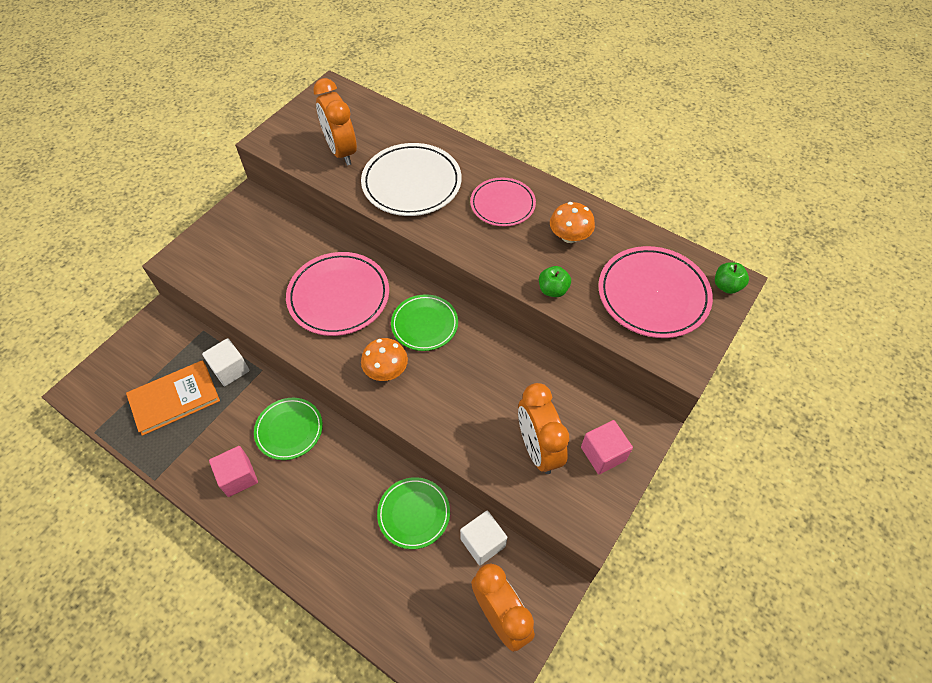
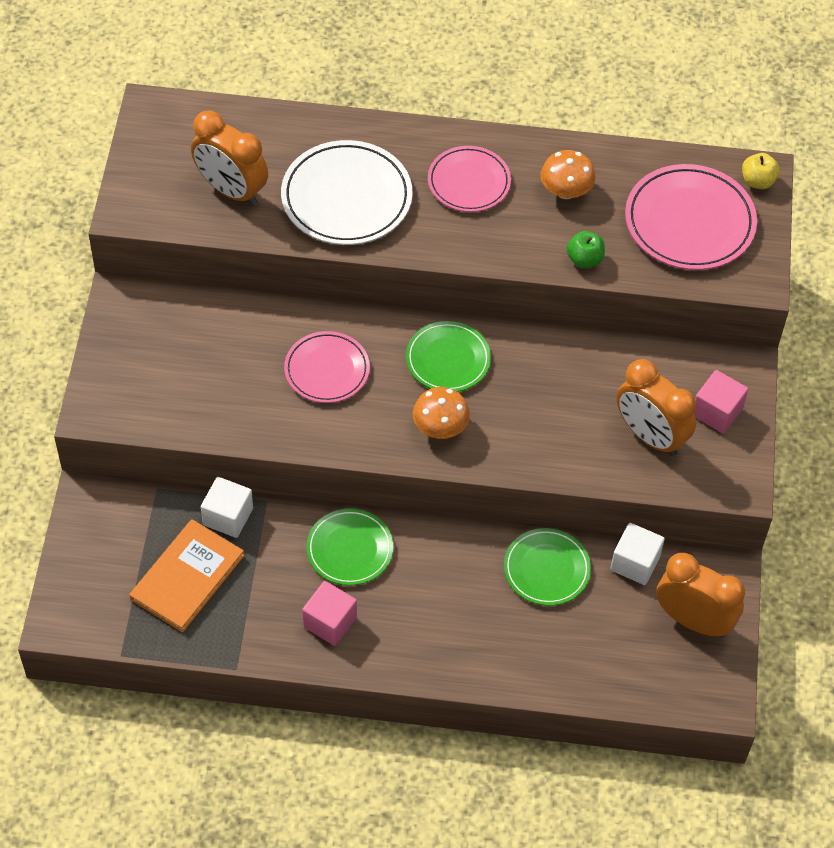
camera: 30 degrees left, 0 degrees up
(339, 296) = (327, 370): pink plate -> pink plate, size x0.64
(726, 286) = (757, 181): green apple -> yellow apple

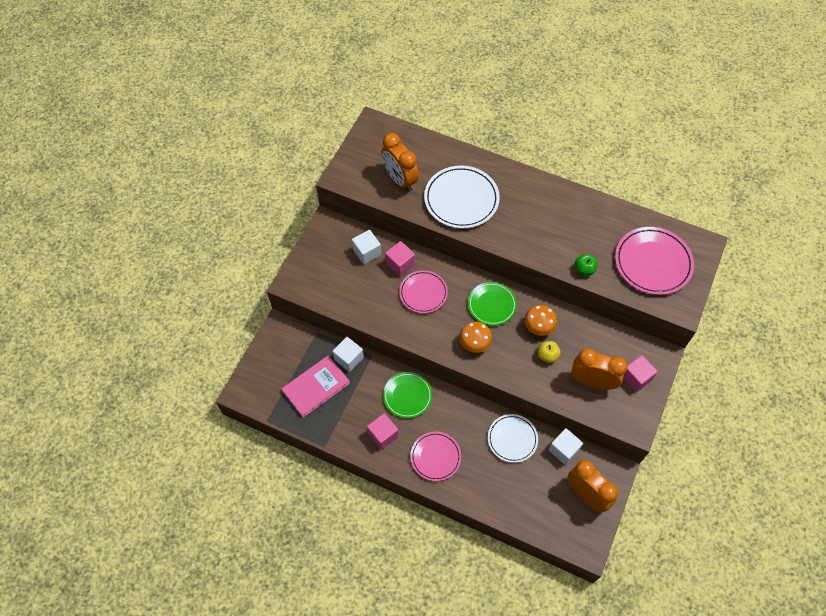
camera: 20 degrees right, 5 degrees up
(187, 577) = (316, 387): orange book -> pink book
(207, 328) = (367, 252): none -> white cube
(271, 333) = (400, 264): none -> pink cube
(469, 182) = (532, 207): pink plate -> pink plate (435, 457)
(546, 569) = (512, 439): green plate -> white plate
(566, 191) = (586, 226): orange mushroom -> orange mushroom (538, 327)
(650, 436) = (592, 381): orange clock -> orange clock turned 135 degrees clockwise
(757, 181) = (701, 248): yellow apple -> yellow apple (547, 355)

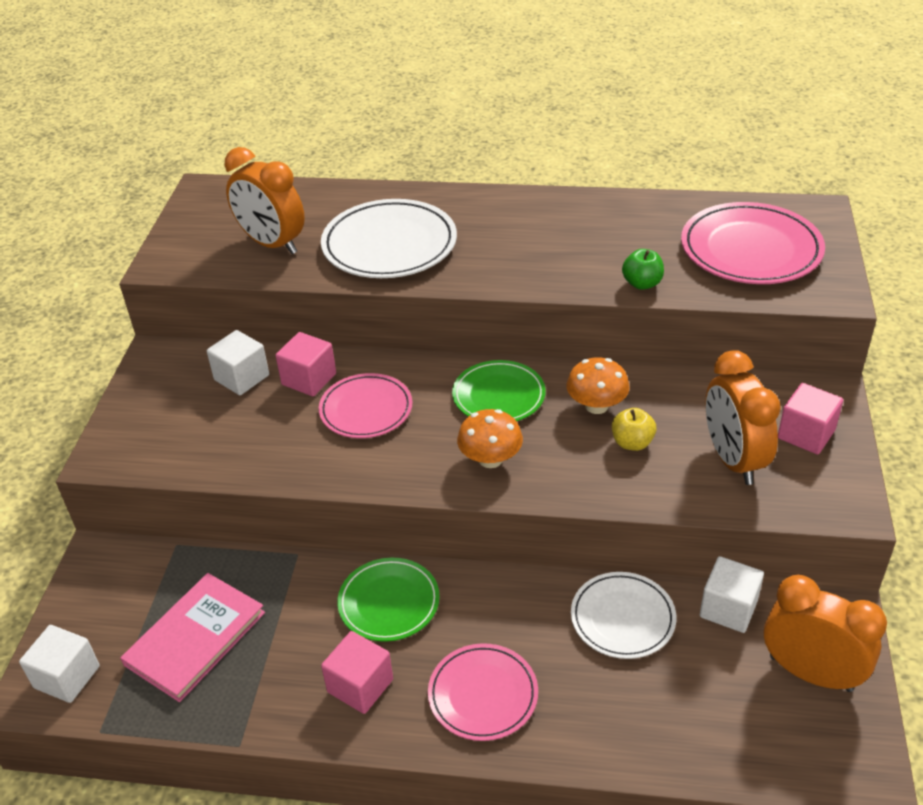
camera: 15 degrees left, 20 degrees down
(349, 358) = (252, 571): white cube -> white cube (67, 677)
(592, 381) = (732, 460): orange clock -> orange clock turned 105 degrees counterclockwise

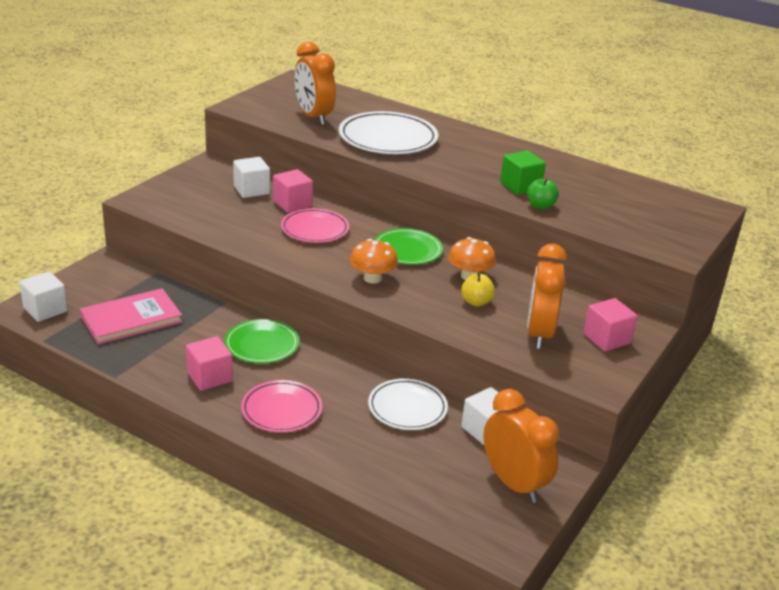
camera: 20 degrees right, 10 degrees down
(597, 261) = (520, 186): none -> green cube
(750, 249) = (638, 212): pink plate -> none

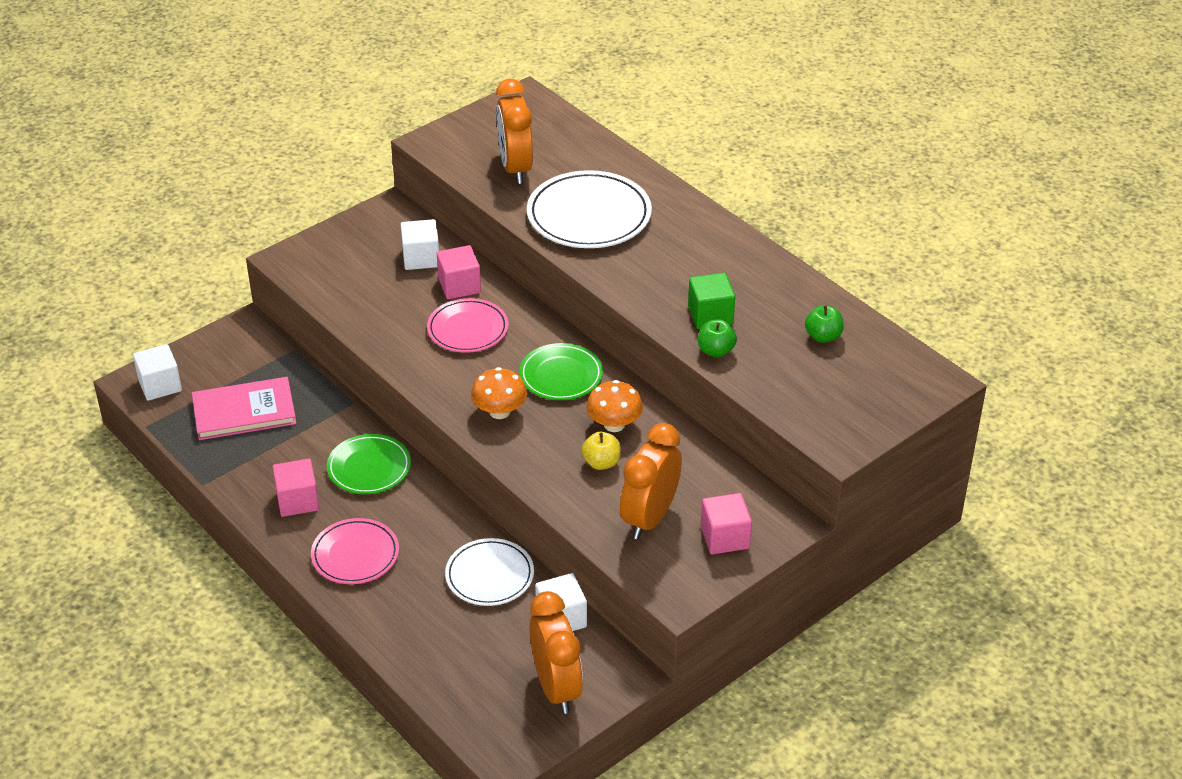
camera: 20 degrees right, 10 degrees up
(611, 191) = (823, 336): none -> green apple

